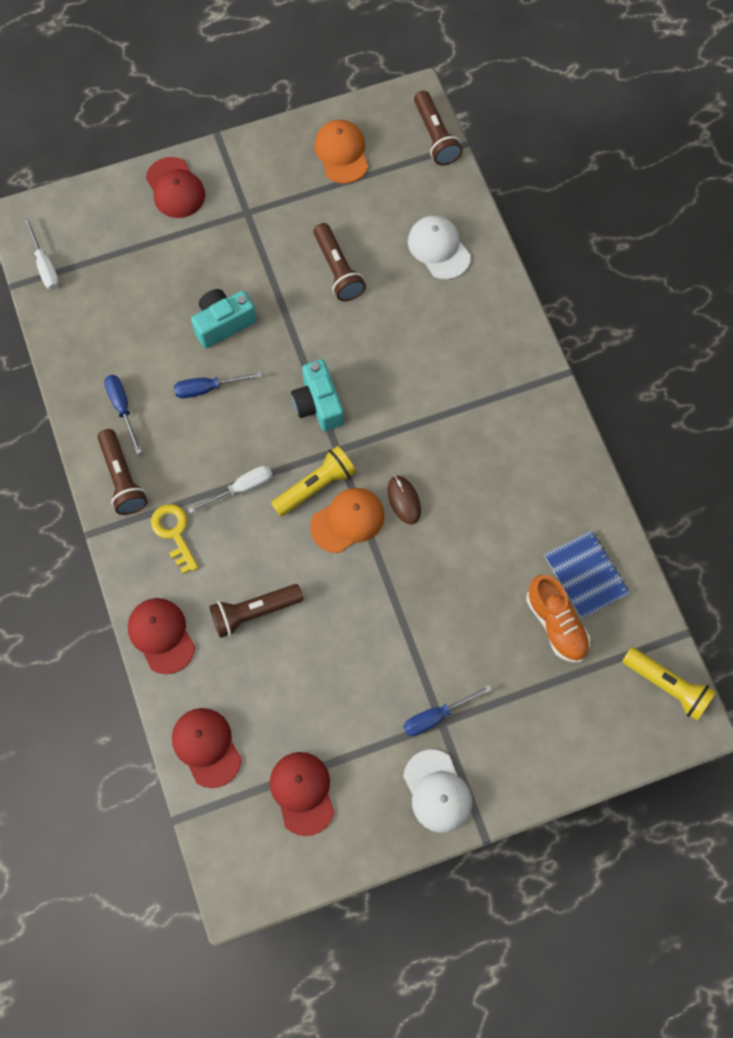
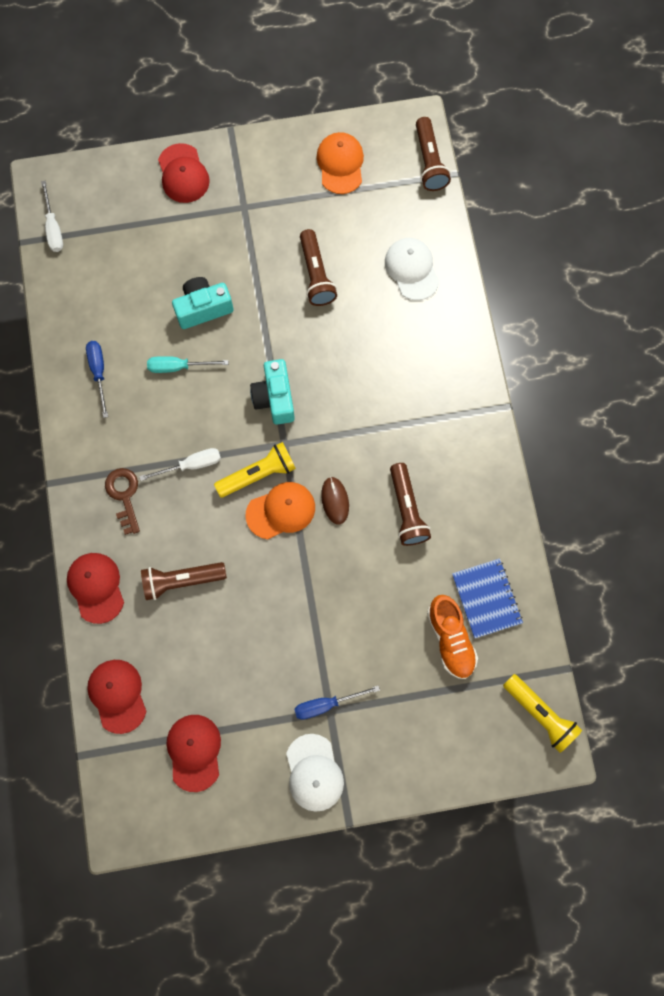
camera: 10 degrees right, 5 degrees up
(122, 478) = (87, 437): brown flashlight -> brown flashlight (407, 509)
(174, 533) = (124, 495): yellow key -> brown key
(208, 388) = (178, 367): blue screwdriver -> turquoise screwdriver

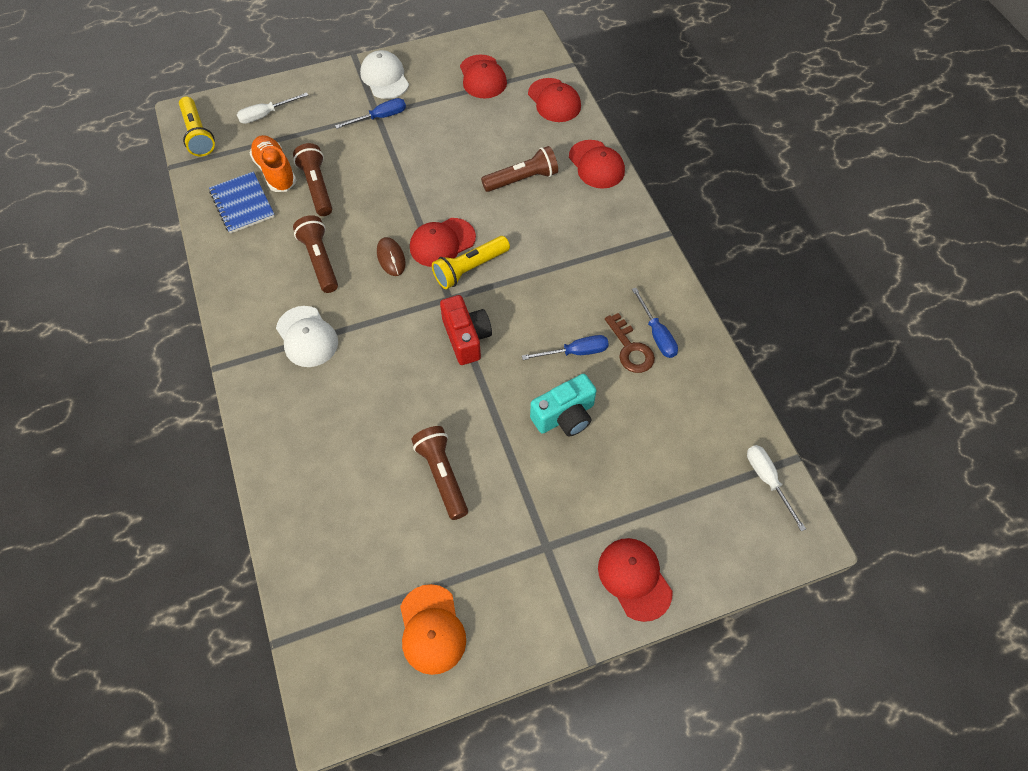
camera: 170 degrees right, 15 degrees down
(124, 495) = (594, 233): brown key -> brown key (630, 349)
(178, 367) = (575, 352): turquoise screwdriver -> blue screwdriver
(191, 465) = (537, 267): white screwdriver -> white screwdriver (266, 115)
(275, 398) = (466, 338): turquoise camera -> red camera
(281, 511) = (442, 242): orange cap -> red cap
(412, 269) = (327, 501): white cap -> white cap (307, 337)
(429, 162) = (311, 655): brown flashlight -> brown flashlight (317, 187)
(540, 714) = (198, 134): yellow flashlight -> yellow flashlight turned 150 degrees counterclockwise

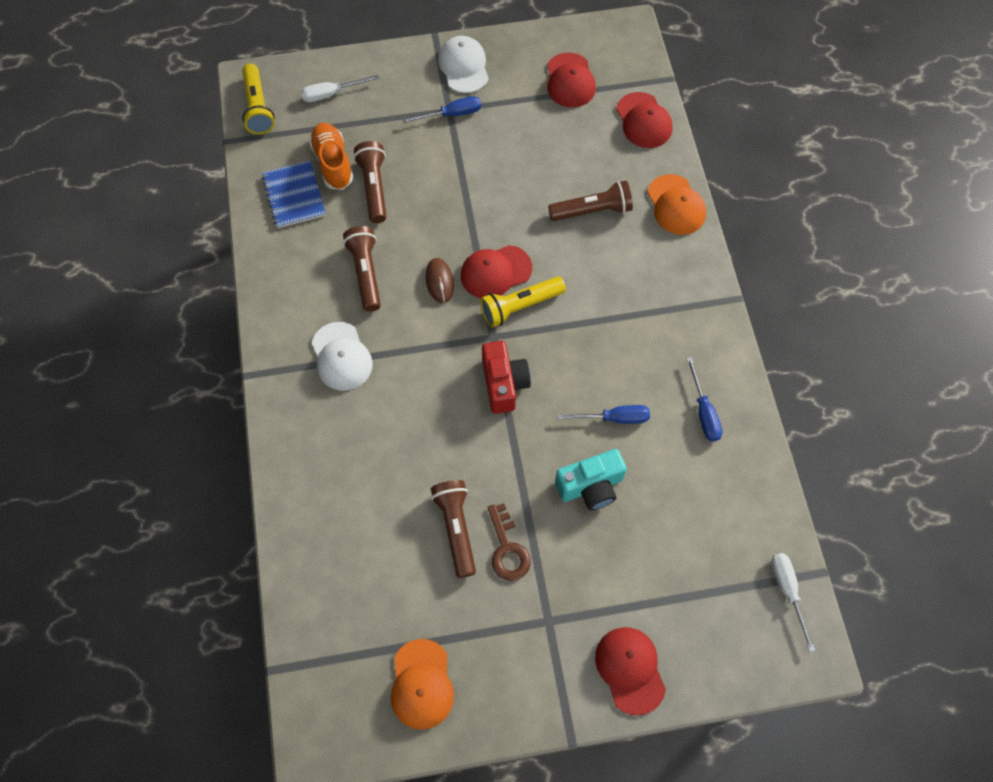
camera: 10 degrees right, 5 degrees up
(596, 165) = (676, 205): red cap -> orange cap
(630, 349) = (673, 424): brown key -> brown key (507, 549)

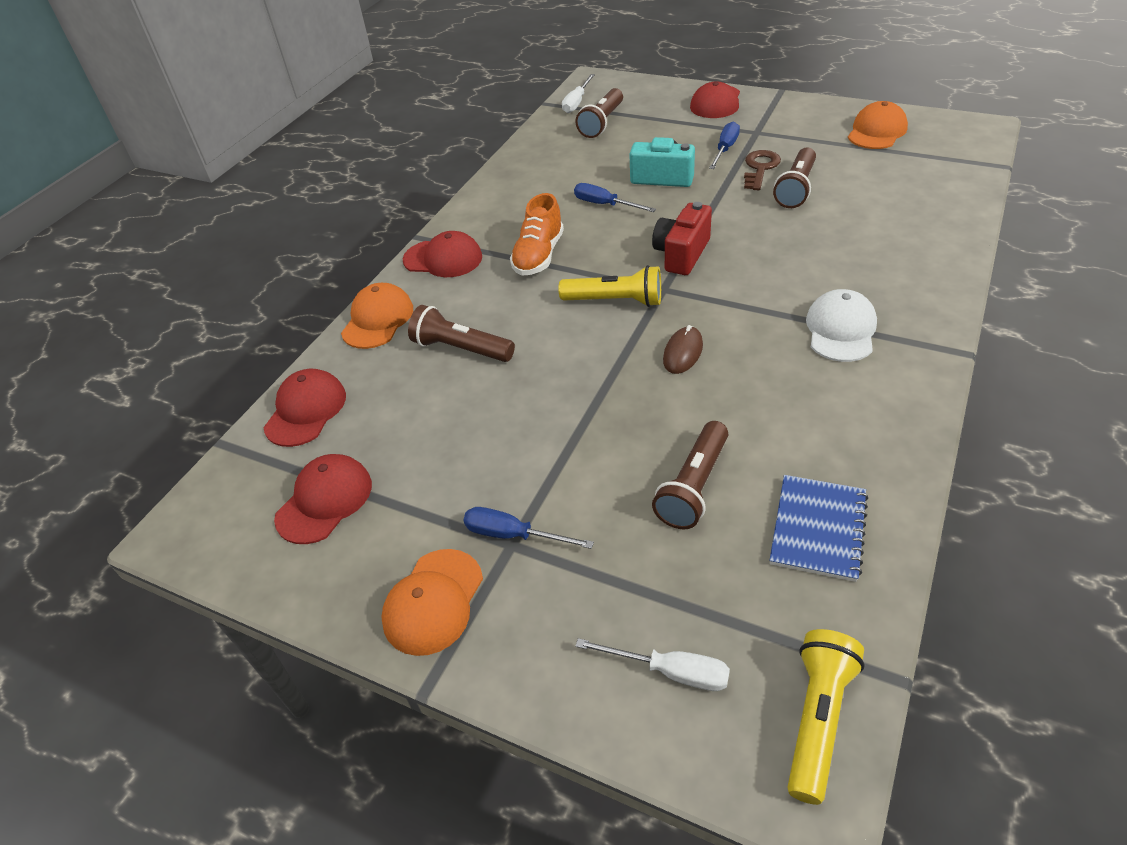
camera: 140 degrees left, 20 degrees down
(333, 163) = (733, 549): orange shoe -> orange shoe (539, 256)
(366, 273) = (766, 394): brown flashlight -> brown flashlight (602, 123)
(464, 66) = (433, 602): white cap -> orange cap
(495, 272) = (614, 337): red cap -> red cap (443, 259)
(703, 412) = (530, 186): blue screwdriver -> blue screwdriver (725, 149)

